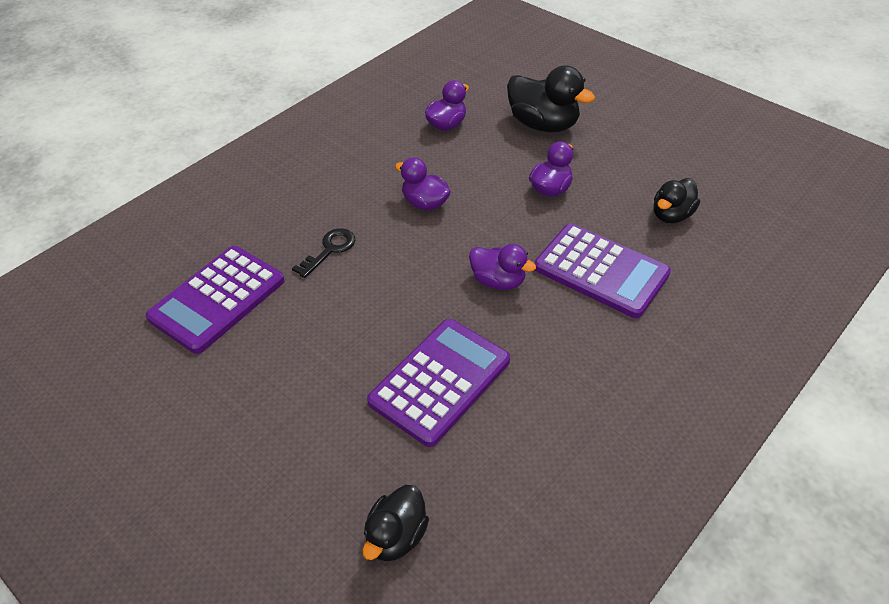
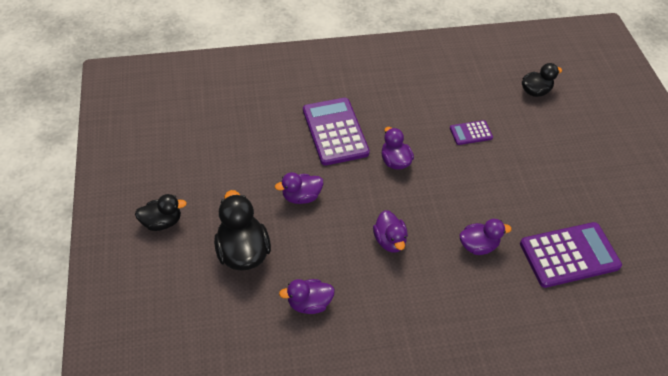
camera: 145 degrees left, 5 degrees up
(329, 250) = (478, 245): black key -> purple duck
(440, 381) = (471, 133): purple calculator -> purple calculator, size x0.50
(671, 215) = (257, 135): black duck -> black duck (162, 222)

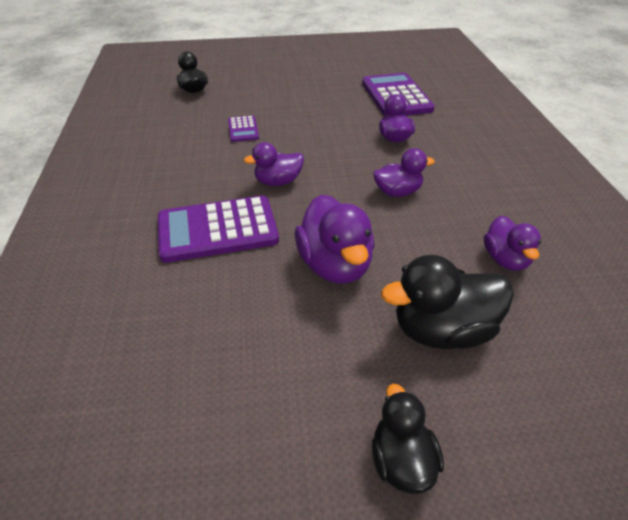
camera: 85 degrees left, 10 degrees down
(301, 196) = (335, 265): purple duck -> purple duck, size x1.60

